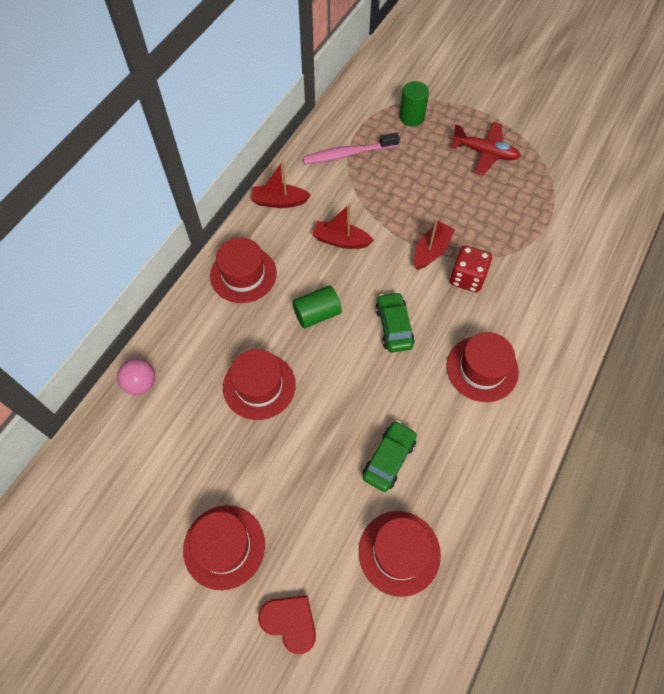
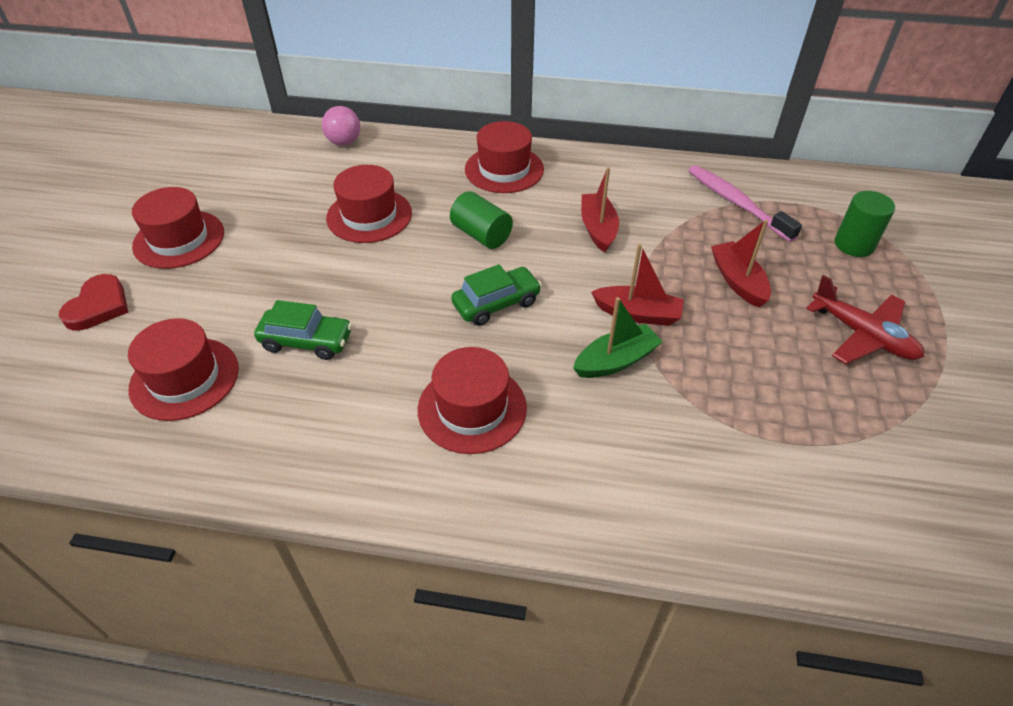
camera: 70 degrees right, 15 degrees down
(279, 201) = (620, 169): red boat -> red boat (738, 281)
(467, 278) = (616, 361): red dice -> green boat
(485, 153) = (862, 335): red plane -> red plane turned 45 degrees counterclockwise

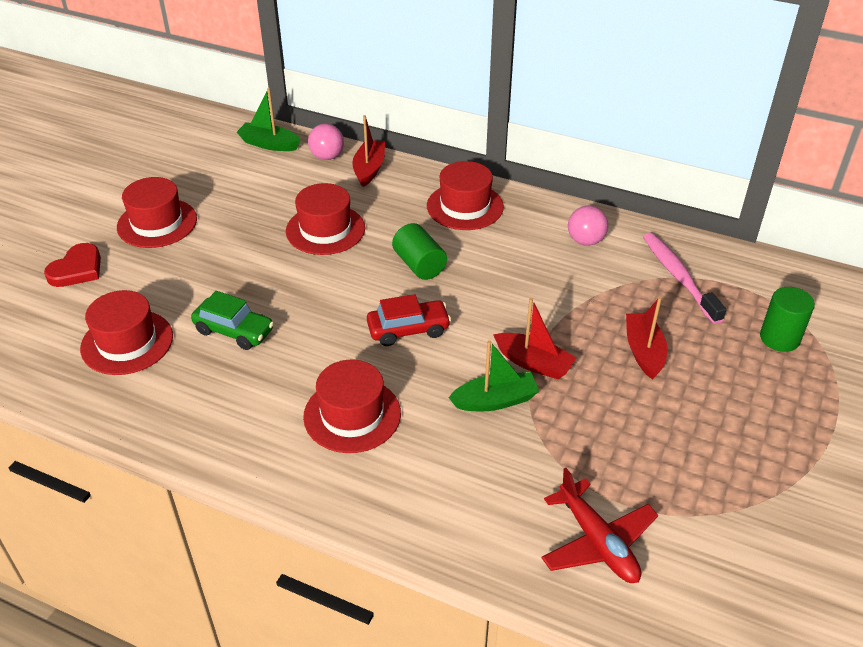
camera: 15 degrees right, 5 degrees down
(278, 138) = (269, 144): none -> green boat
(496, 304) = (408, 330): green car -> red car
(598, 229) = (530, 278): red boat -> red boat (369, 169)
(635, 183) = (585, 241): none -> pink ball
(862, 335) = (743, 424): red plane -> red plane (597, 542)

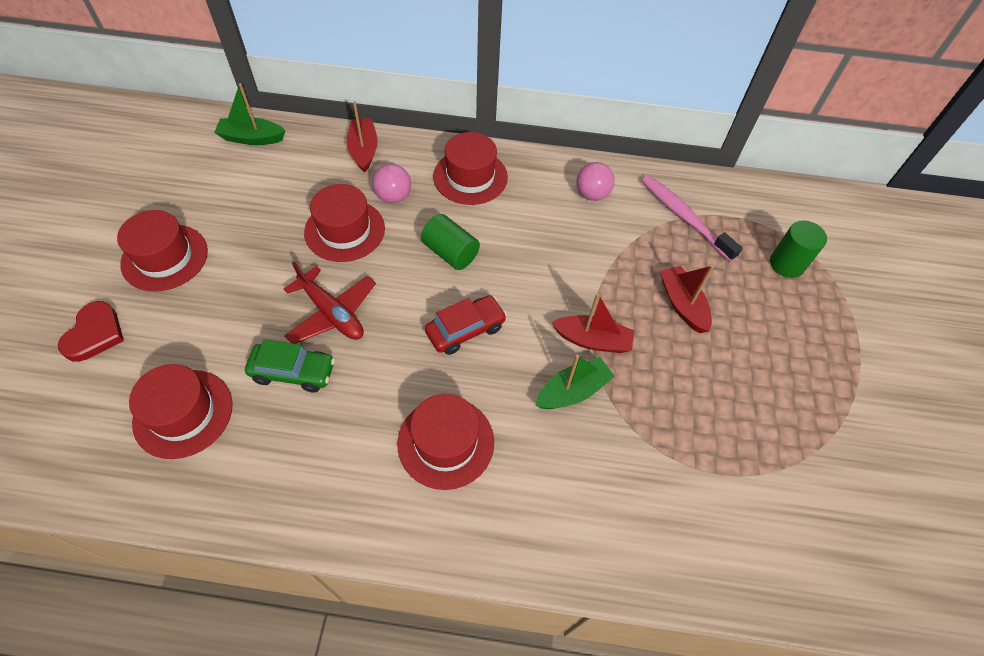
camera: 20 degrees left, 15 degrees up
(327, 157) = (316, 143): pink ball -> pink ball (393, 196)
(597, 542) = (714, 522): red plane -> red plane (332, 313)

